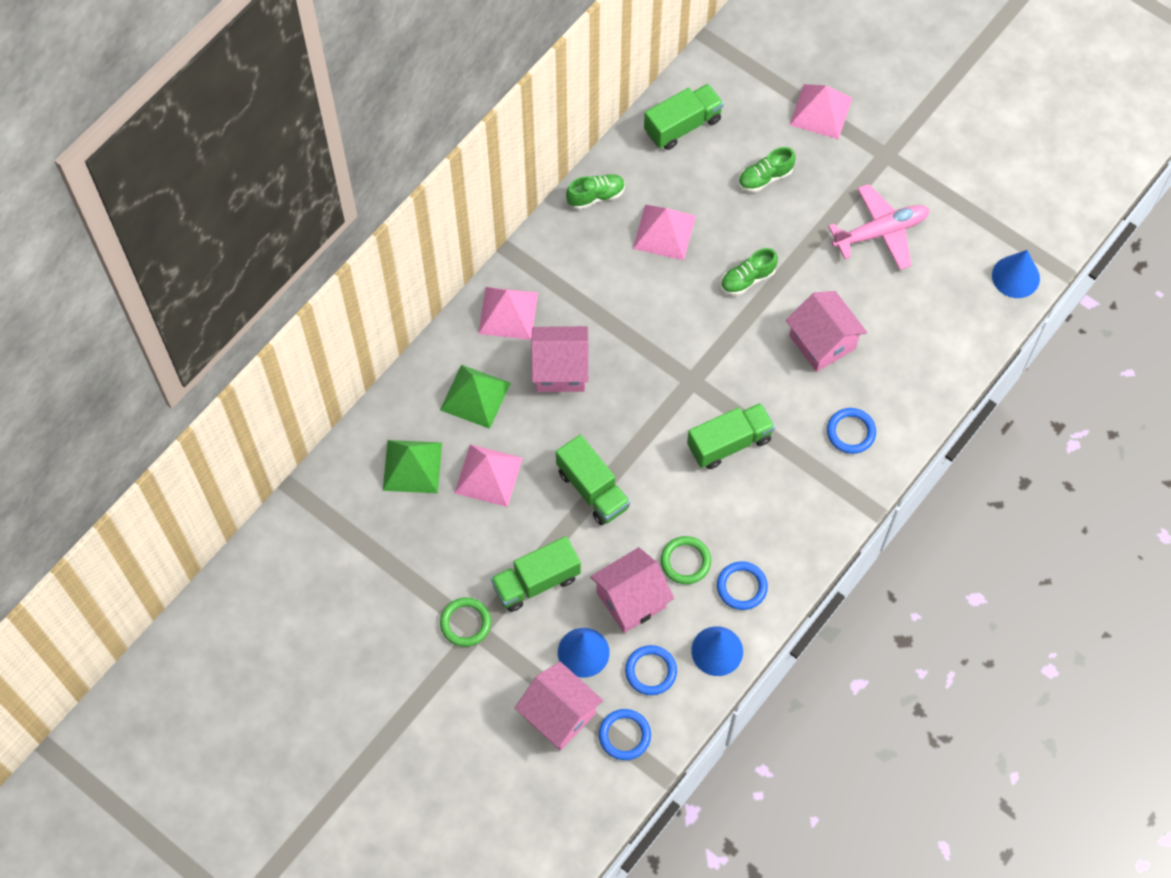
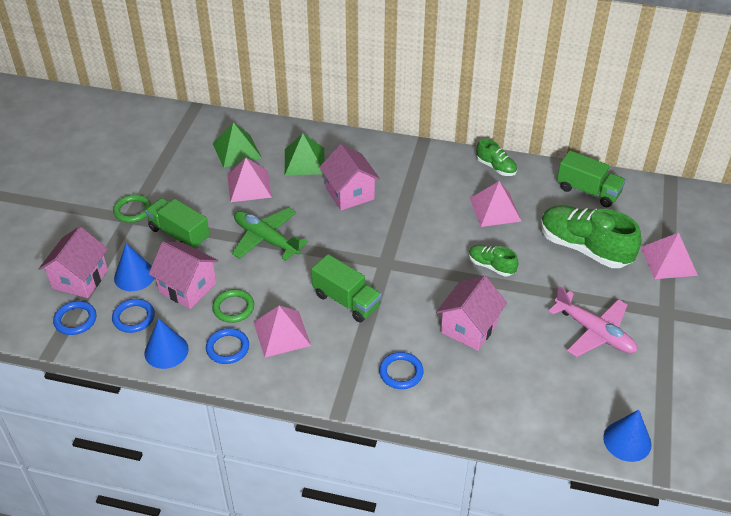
camera: 65 degrees right, 20 degrees down
(508, 313) = (376, 156): pink pyramid -> pink pyramid (282, 333)
(592, 489) = (266, 239): green truck -> green plane
(765, 178) = (584, 248): green shoe -> green shoe, size x1.97

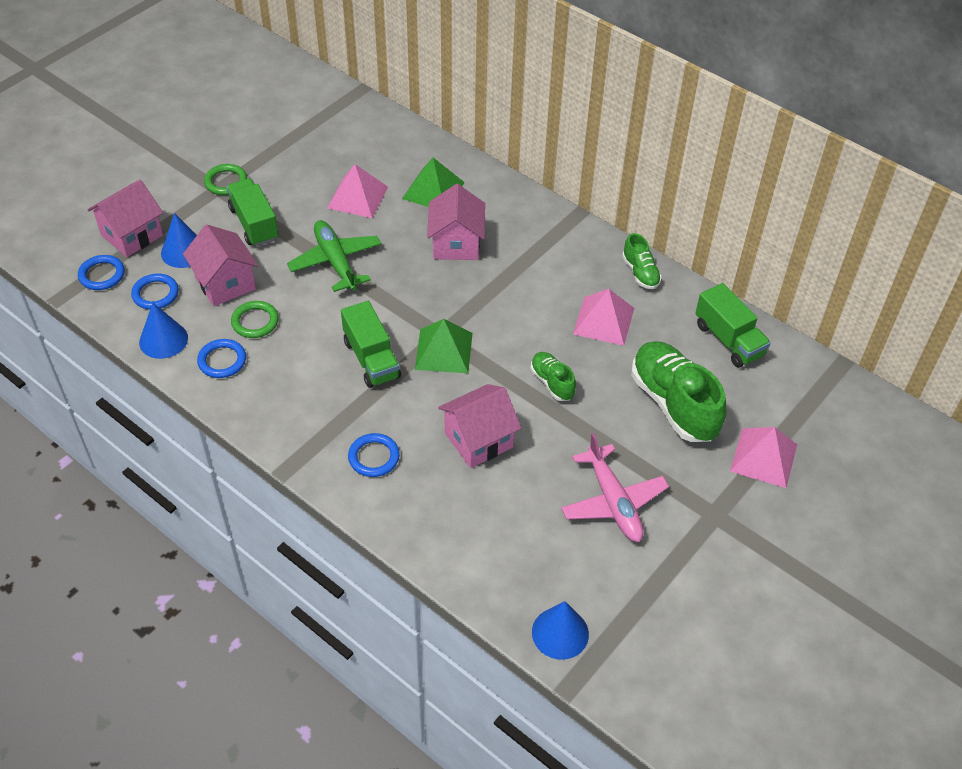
camera: 25 degrees right, 5 degrees up
(236, 150) = (371, 153): green pyramid -> green pyramid (443, 351)
(282, 333) = (284, 367): pink pyramid -> none

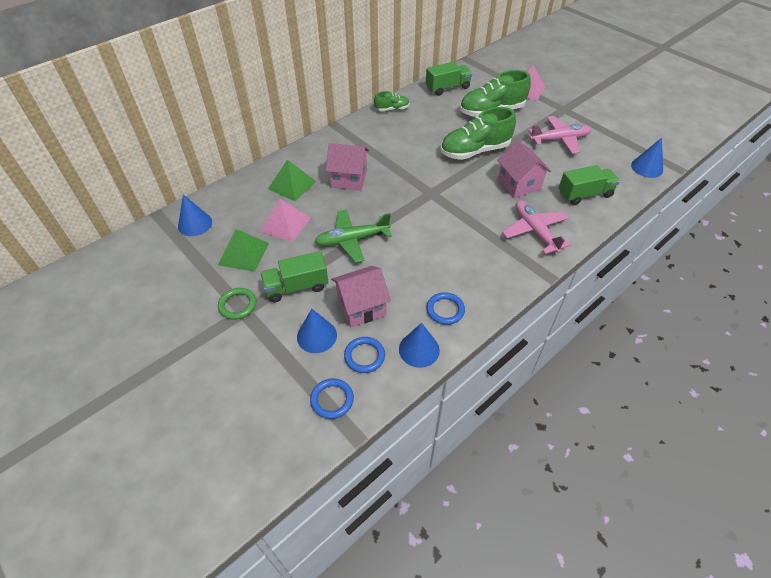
camera: 80 degrees left, 0 degrees up
(132, 235) = (285, 376): pink house -> none
(255, 322) = (406, 289): green ring -> none
(349, 122) = (195, 224): none -> blue cone
(371, 359) = (450, 227): green truck -> green truck (584, 194)
(374, 457) = (534, 231): blue ring -> pink plane
(443, 351) = (445, 192): green pyramid -> green pyramid (243, 254)
(552, 382) = (475, 151): green shoe -> green shoe, size x1.97
(603, 321) = (428, 127): pink pyramid -> none

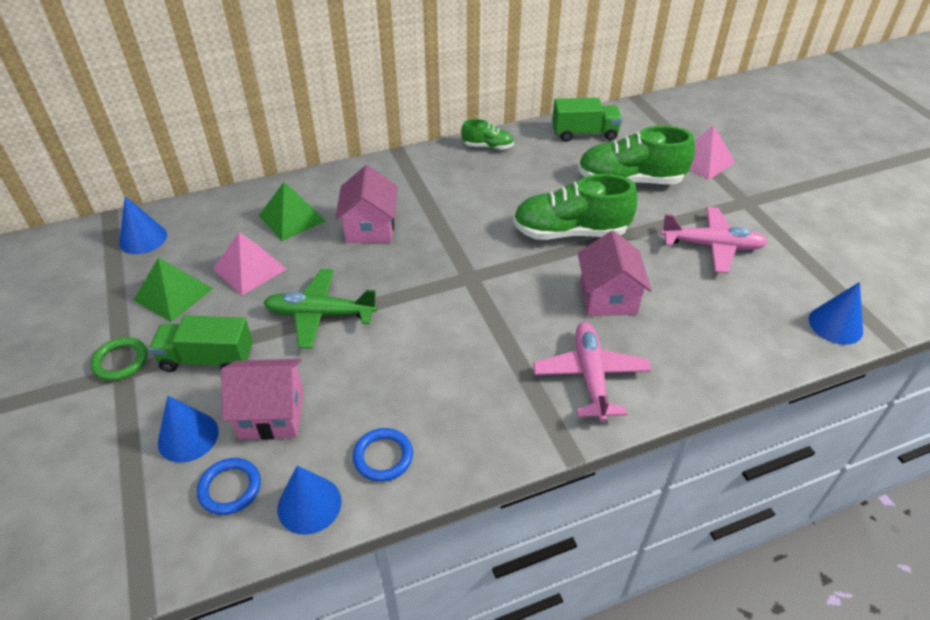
camera: 20 degrees right, 5 degrees down
(332, 400) = (147, 537): blue ring -> none
(349, 179) = (370, 228): pink house -> pink house turned 60 degrees clockwise
(584, 194) = (704, 341): green truck -> none

